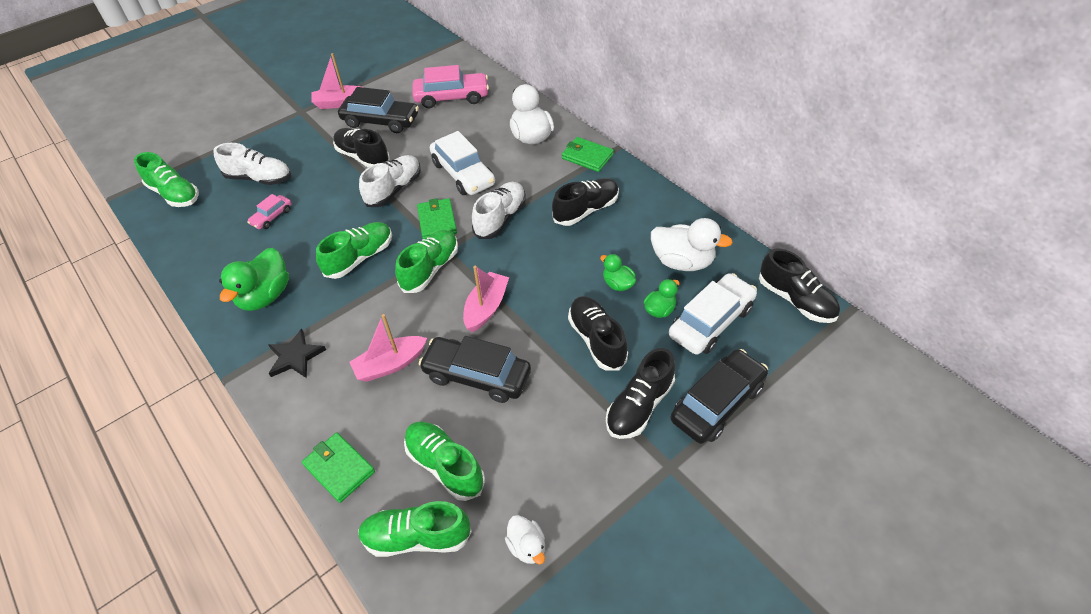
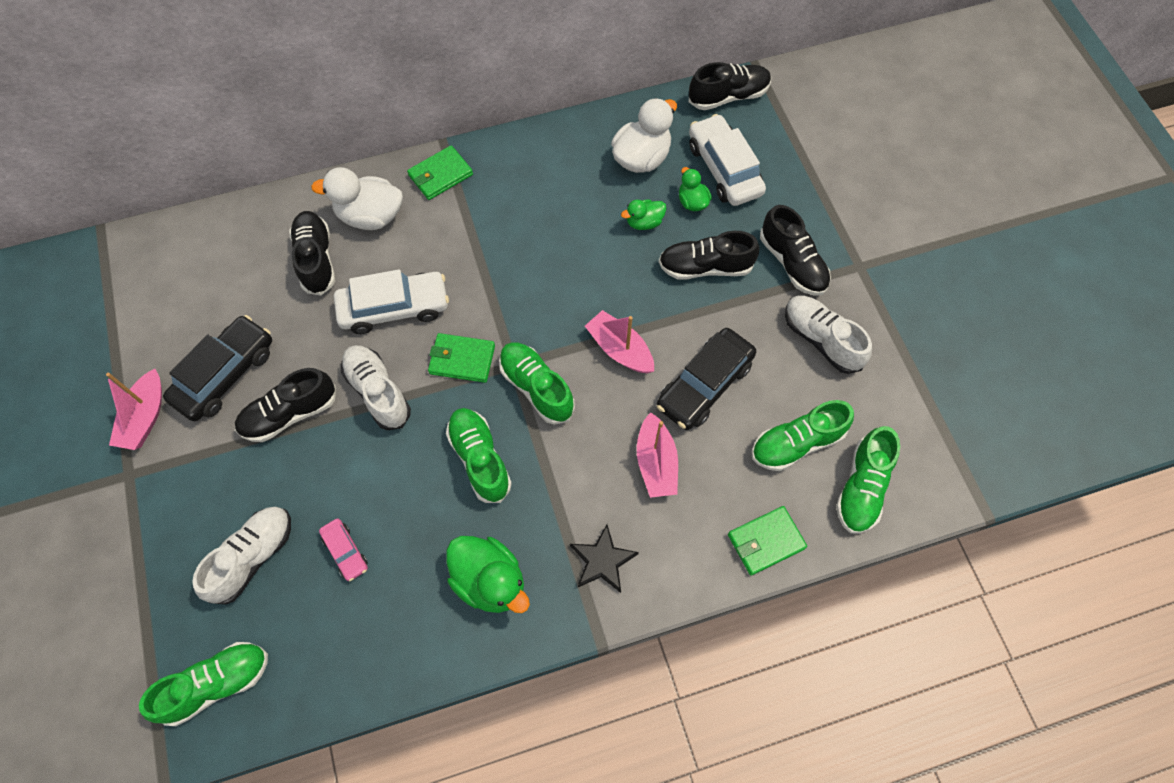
camera: 70 degrees left, 15 degrees up
(452, 97) = (231, 276): pink car -> none
(500, 218) = (493, 294): white shoe -> white shoe (821, 340)
(527, 546) = (897, 400): white duck -> none
(586, 210) = (526, 209): black shoe -> black shoe (316, 259)
(717, 403) = (812, 205): black car -> none

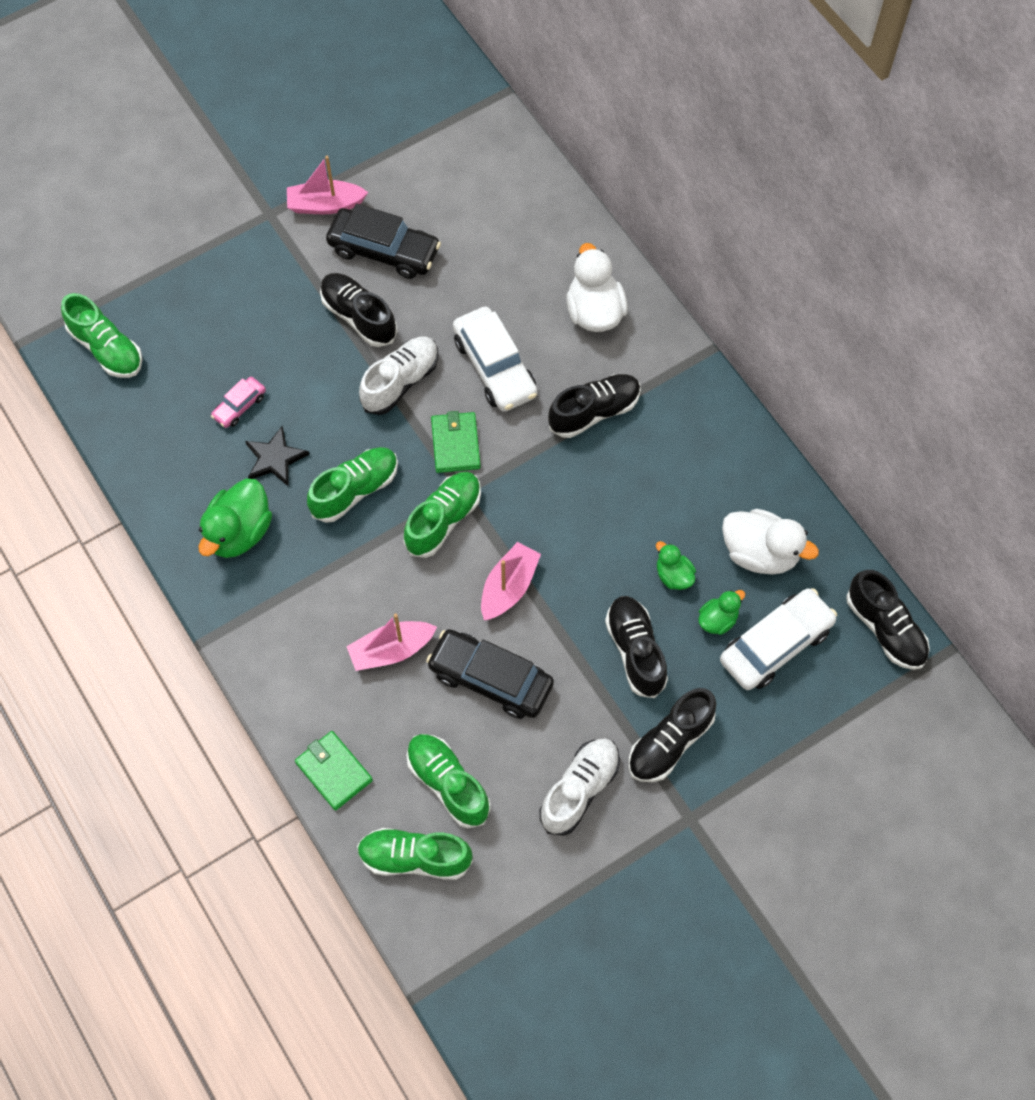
camera: 75 degrees right, 0 degrees up
(253, 557) = (218, 336): white shoe -> none
(316, 259) = (528, 281): black shoe -> black shoe (594, 412)
(440, 175) = (667, 360): green wallet -> none
(602, 560) = (280, 624): black star -> black star (275, 459)

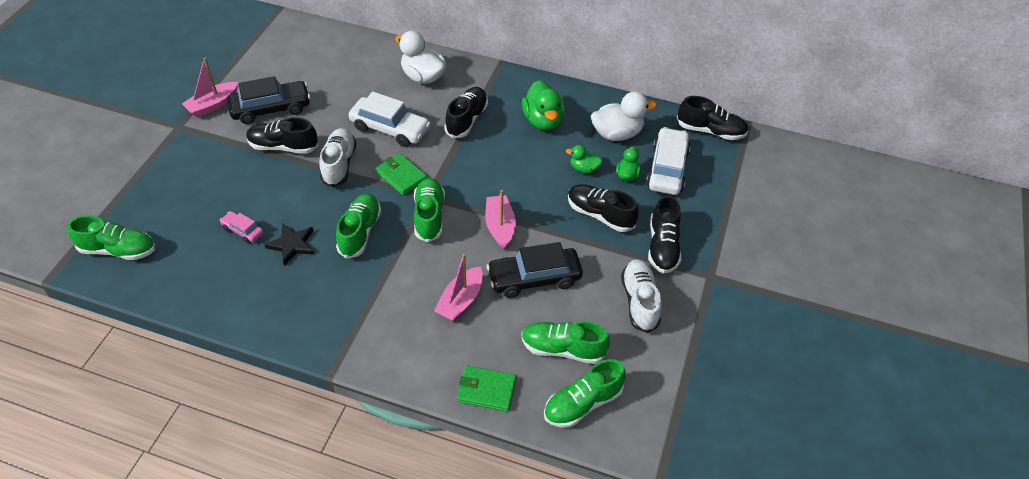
camera: 40 degrees left, 15 degrees down
(239, 406) = (243, 231): pink car -> pink car turned 120 degrees clockwise
(239, 532) = (302, 297): green duck -> green duck (543, 120)

